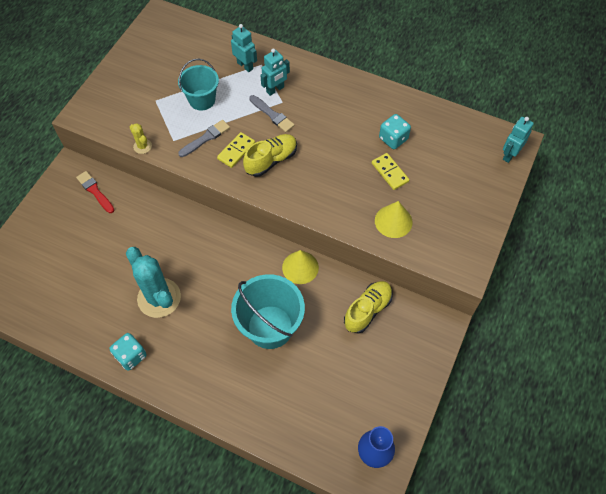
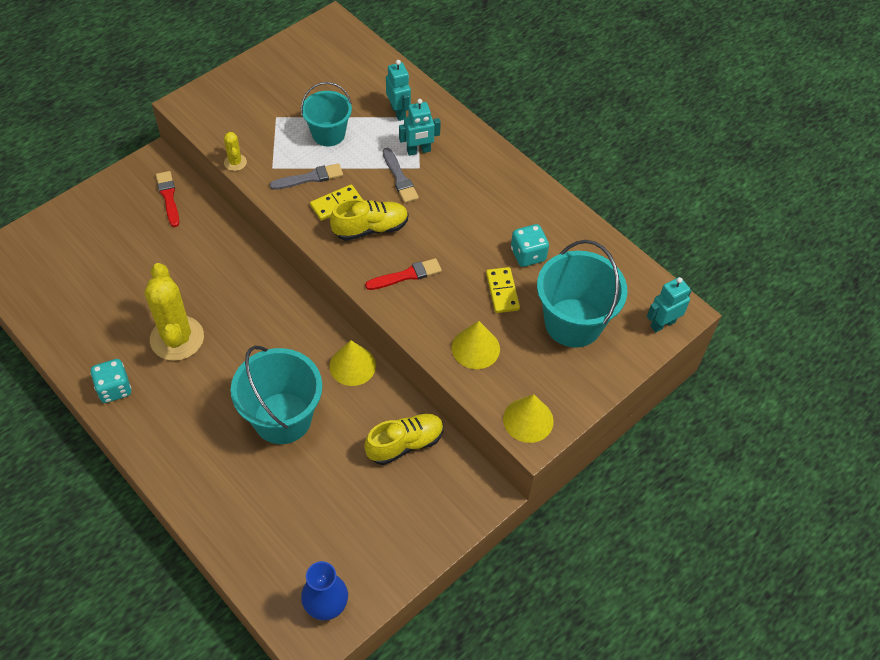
camera: 20 degrees right, 5 degrees down
(159, 298) = (177, 338): turquoise cactus -> yellow cactus
(316, 186) = (406, 275): none -> red brush
(450, 177) = (573, 323): none -> turquoise bucket
(457, 259) = (528, 420): none -> yellow cone

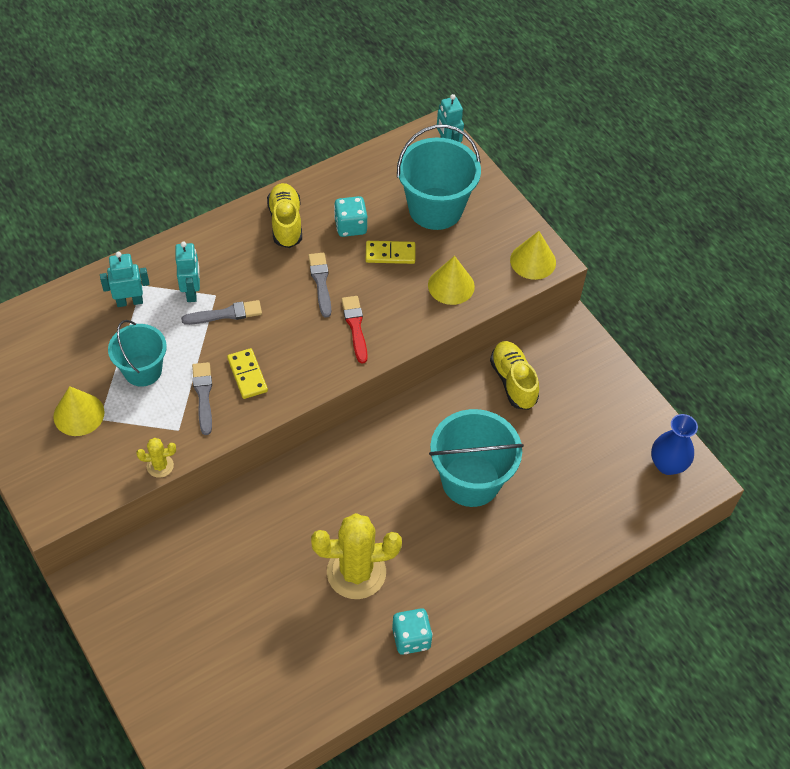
camera: 80 degrees left, 0 degrees up
(168, 197) = (149, 571): red brush -> none
(352, 365) = (419, 413): yellow cone -> yellow cone (79, 414)
(370, 228) = (288, 349): yellow shoe -> yellow shoe (285, 223)
(453, 241) = (320, 282): none -> grey brush

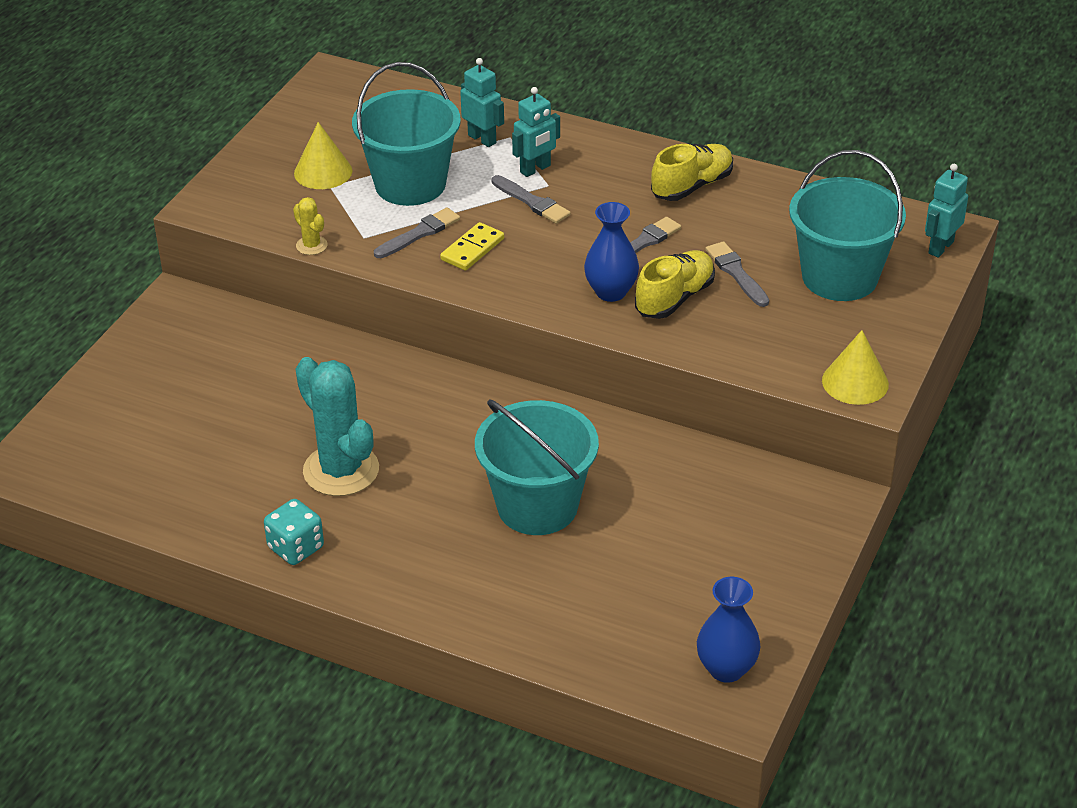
camera: 60 degrees right, 15 degrees down
(143, 370) = (410, 184): turquoise bucket -> turquoise bucket, size x1.57
(350, 226) = (740, 230): turquoise dice -> none
(355, 326) = (611, 292): red brush -> blue vase
(356, 572) = (341, 470): yellow cactus -> turquoise cactus
(390, 254) = (736, 273): yellow domino -> grey brush
(451, 285) = (744, 335): yellow cone -> none
(513, 381) = (707, 481): yellow shoe -> yellow shoe (674, 298)

